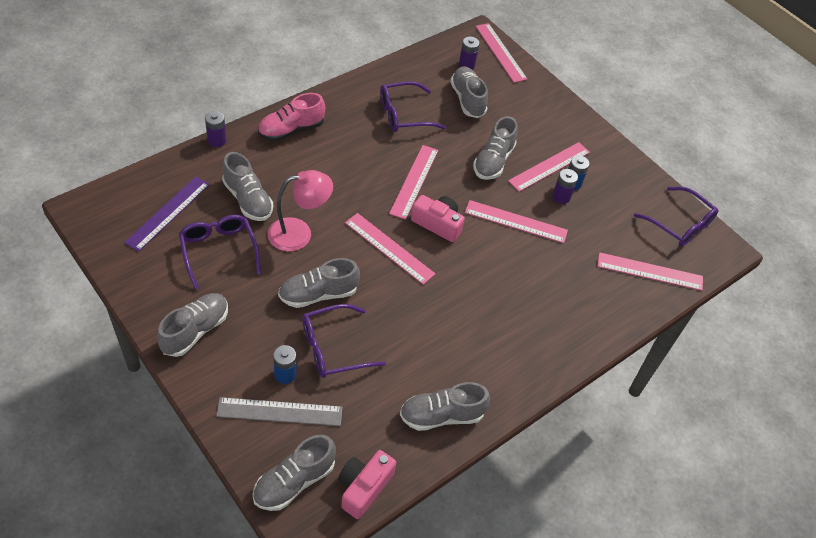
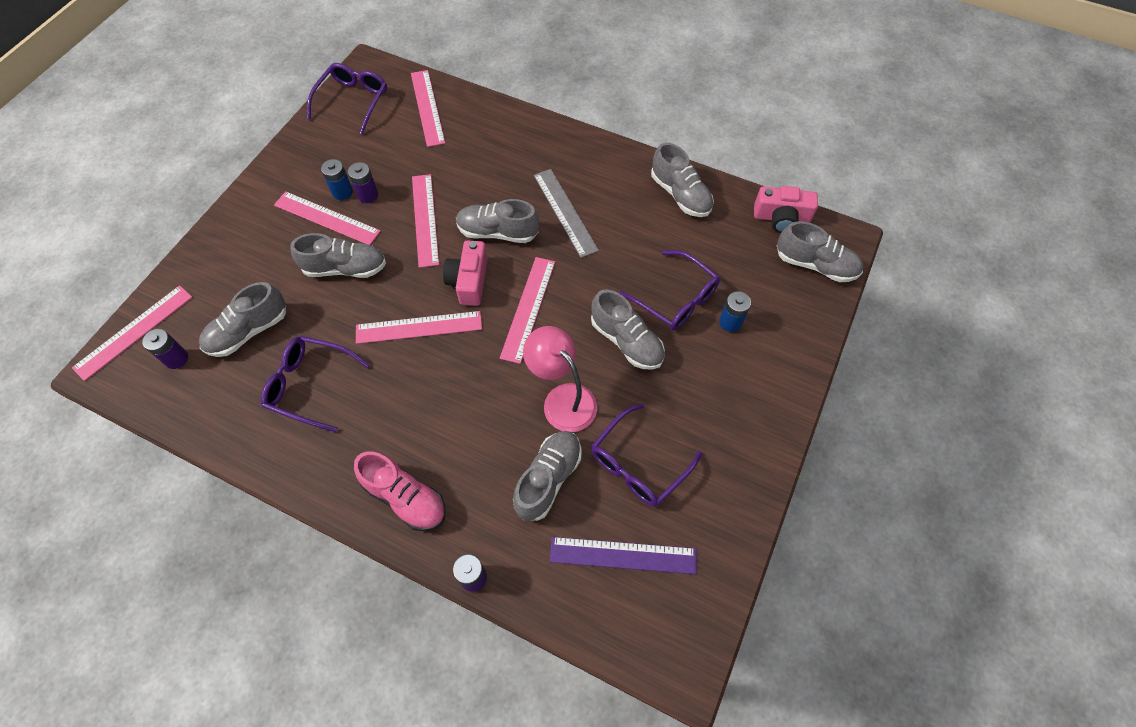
camera: 110 degrees left, 10 degrees up
(195, 331) = (745, 424): grey shoe -> grey shoe (498, 232)
(279, 412) = (767, 307): grey ruler -> grey ruler (565, 212)
(404, 114) = (310, 385): purple glasses -> purple glasses turned 150 degrees clockwise

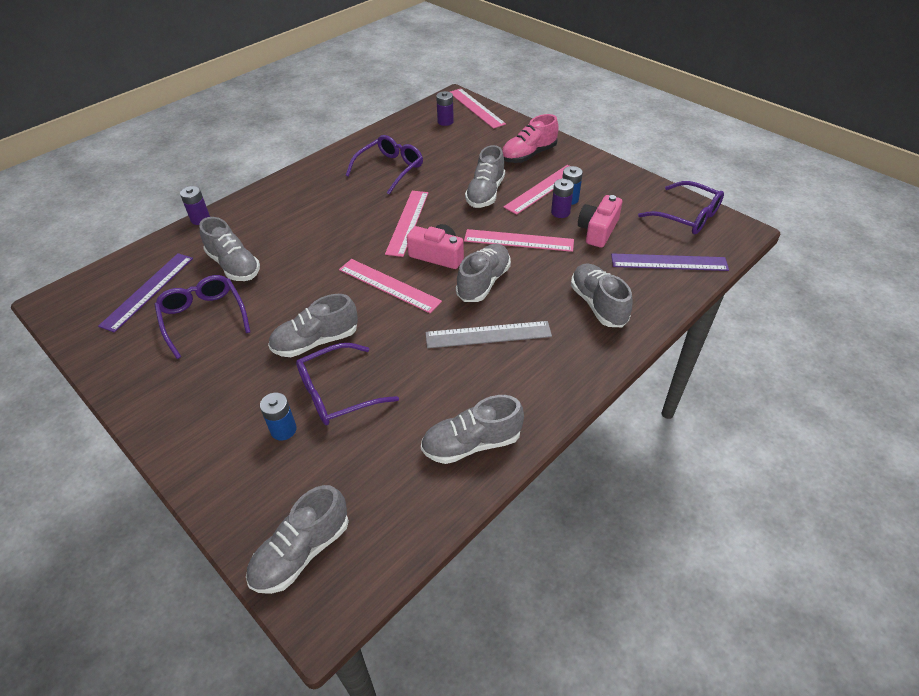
camera: 110 degrees right, 15 degrees down
(249, 331) = (451, 148): grey shoe -> grey shoe (598, 304)
(405, 497) = (277, 199): pink shoe -> pink shoe (528, 155)
(427, 107) = (669, 262): pink ruler -> purple ruler
(562, 399) = (291, 287): pink lamp -> none
(781, 218) = (389, 543): pink camera -> pink camera (598, 230)

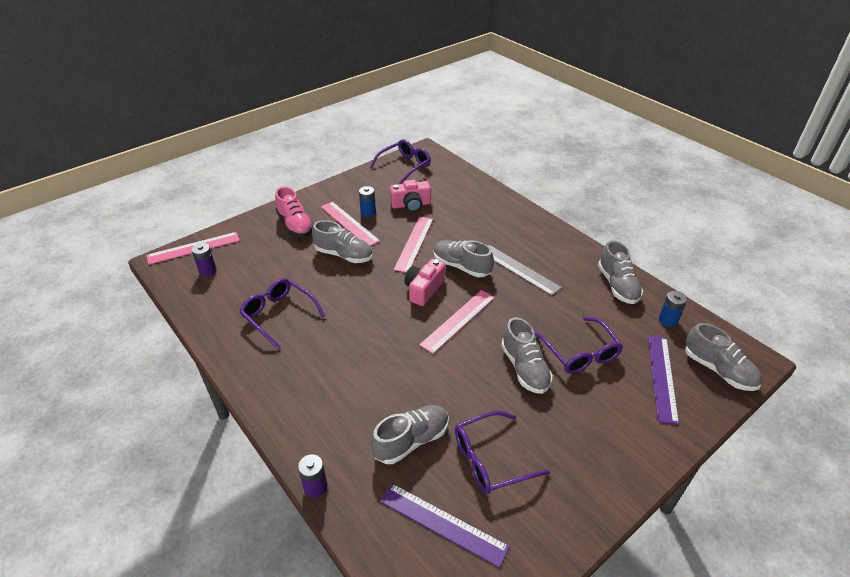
camera: 85 degrees left, 5 degrees down
(283, 430) = (620, 385): blue battery -> blue battery (668, 320)
(407, 222) = (372, 306): pink ruler -> none
(488, 335) = (519, 269): grey ruler -> grey ruler turned 45 degrees counterclockwise
(560, 212) = (383, 219): purple battery -> none
(598, 230) = (411, 205): pink camera -> pink camera turned 45 degrees counterclockwise
(598, 304) = (491, 216): grey shoe -> none
(669, 262) = (452, 182): purple ruler -> purple ruler (662, 377)

